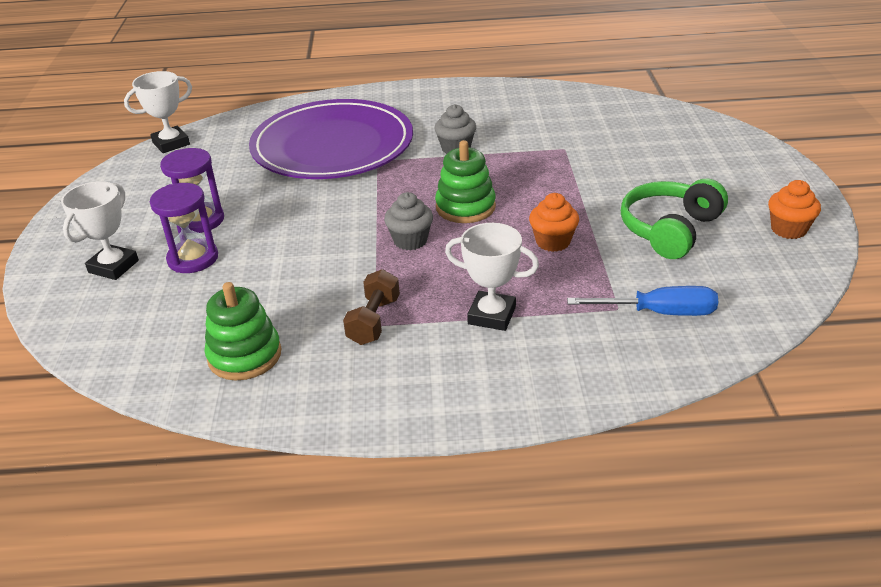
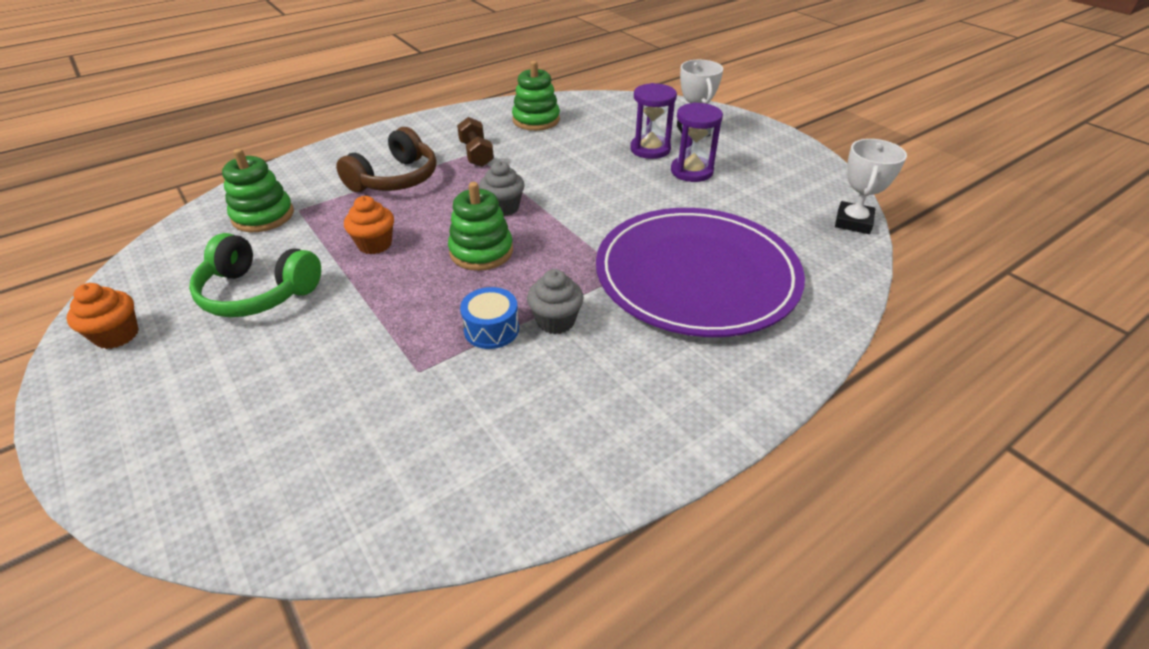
camera: 145 degrees right, 5 degrees up
(492, 315) = (395, 179): white trophy -> brown headphones
(501, 156) = (491, 329): none -> blue drum
(659, 313) = (263, 216): blue screwdriver -> green stacking toy
(669, 230) = (258, 292): green headphones -> green headphones turned 105 degrees clockwise

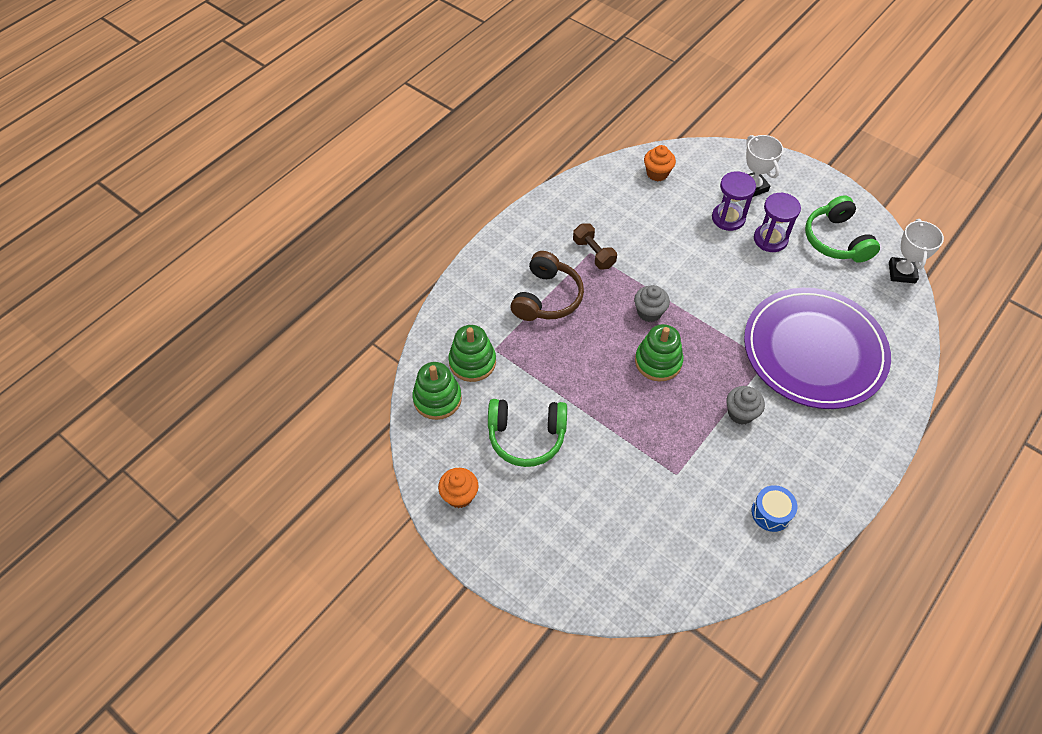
camera: 15 degrees left, 15 degrees up
(375, 244) = (577, 372): orange cupcake -> orange cupcake (657, 173)
(491, 329) = (703, 430): blue drum -> blue drum (771, 513)
(536, 120) = (618, 198): green stacking toy -> green stacking toy (437, 399)
(775, 183) = (836, 240): none -> green headphones

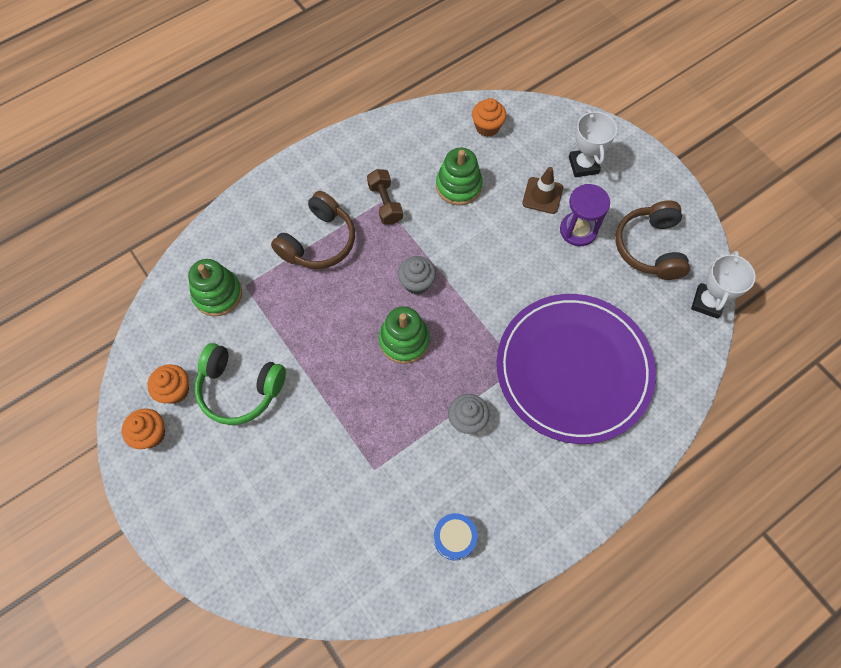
camera: 15 degrees right, 10 degrees up
(437, 399) = (169, 325): green stacking toy -> green stacking toy (458, 186)
(467, 452) = (175, 390): none -> orange cupcake
(728, 218) = (542, 195): purple hourglass -> brown traffic cone
(836, 240) = (650, 247): green headphones -> brown headphones

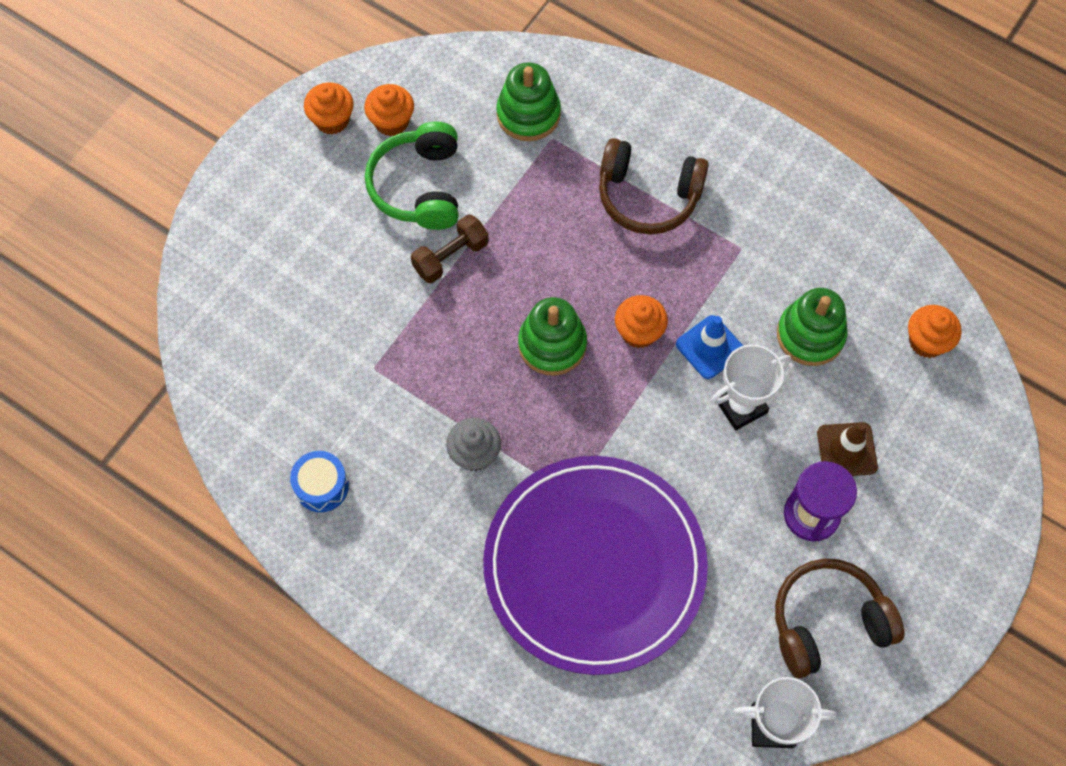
camera: 70 degrees right, 0 degrees up
(385, 203) = (740, 253): brown dumbbell -> brown dumbbell (450, 257)
(416, 283) = (639, 332): grey cupcake -> orange cupcake
(444, 245) = (709, 347): none -> blue traffic cone
(583, 165) = (926, 492): white trophy -> white trophy (741, 406)

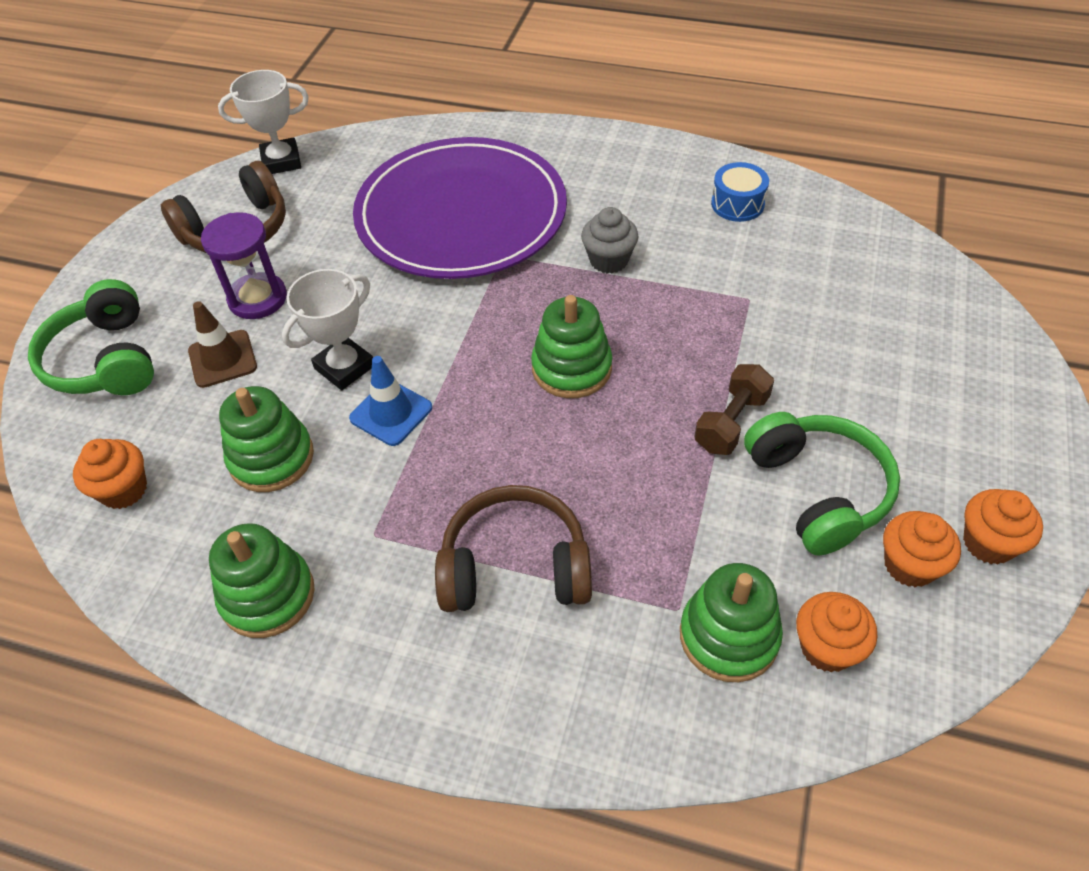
camera: 165 degrees right, 15 degrees down
(639, 332) = (478, 406): orange cupcake -> orange cupcake (827, 647)
(820, 226) = (267, 595): none -> green stacking toy
(952, 483) = (105, 360): none -> green headphones

